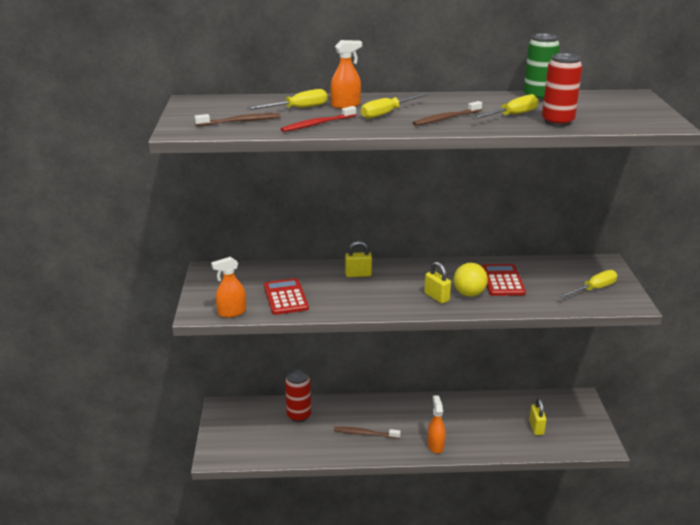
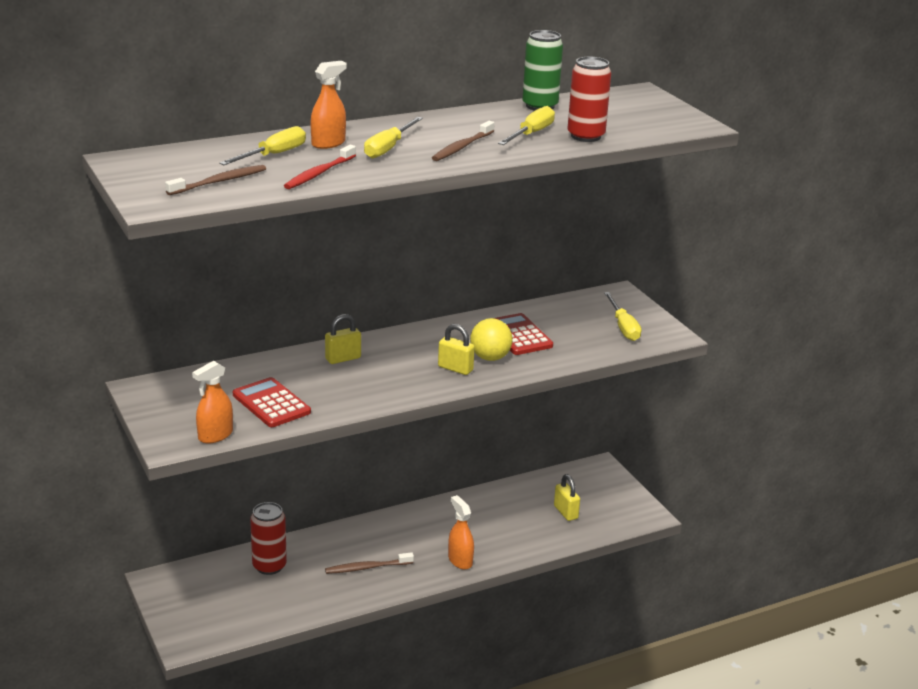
camera: 25 degrees left, 0 degrees up
(593, 289) = (623, 327): yellow screwdriver -> yellow screwdriver turned 135 degrees clockwise

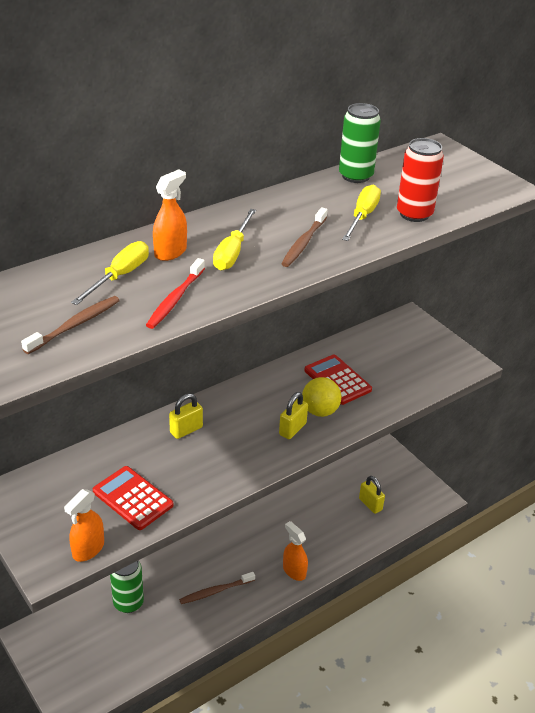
camera: 10 degrees left, 10 degrees up
(269, 566) = (128, 603): red can -> green can
(455, 368) = (292, 429): yellow padlock -> yellow padlock turned 75 degrees counterclockwise
(623, 327) = (425, 358): yellow screwdriver -> none

